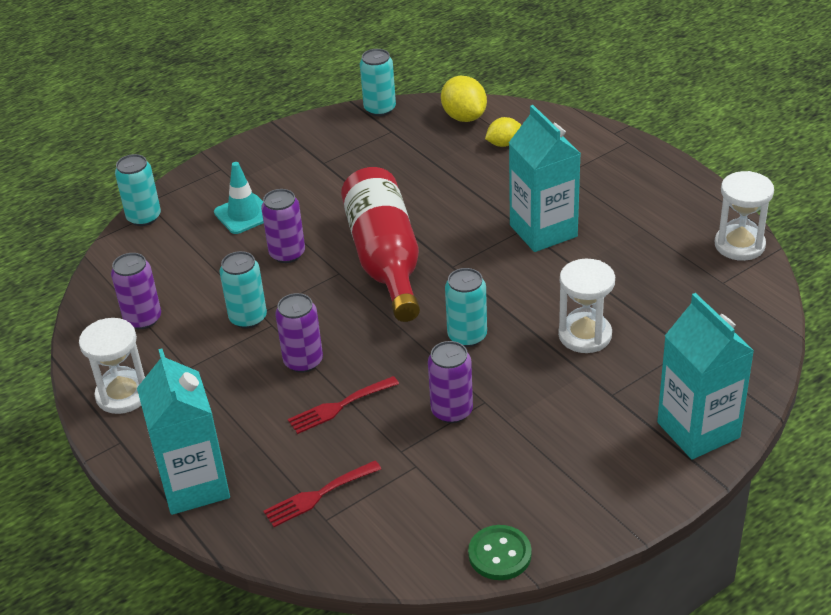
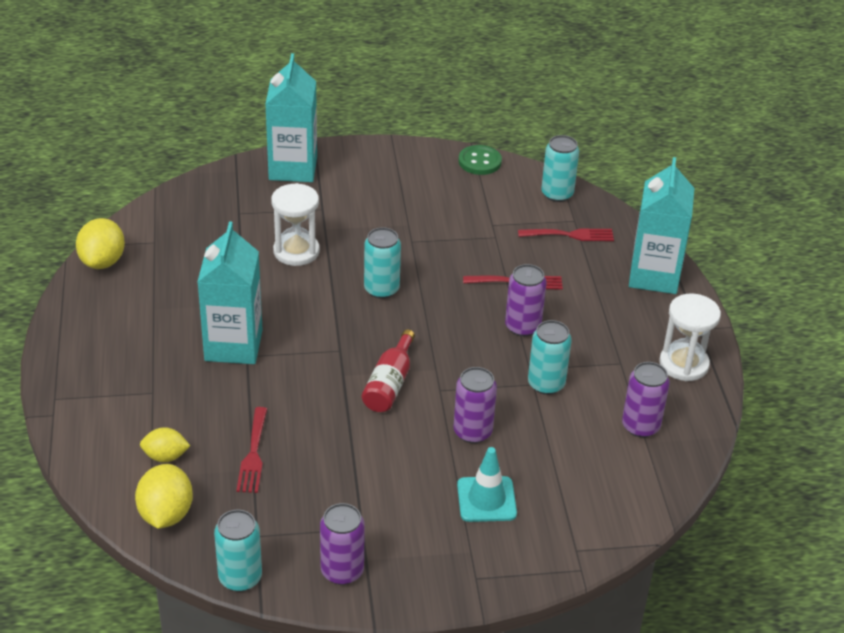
camera: 155 degrees left, 0 degrees up
(144, 217) = (592, 548): turquoise can -> turquoise can (557, 194)
(385, 259) = (389, 384): red bottle -> red bottle, size x0.52
(443, 170) = (253, 454): none -> red fork
(452, 411) = (439, 245): purple can -> purple can (342, 571)
(739, 245) = (102, 261): white hourglass -> yellow lemon

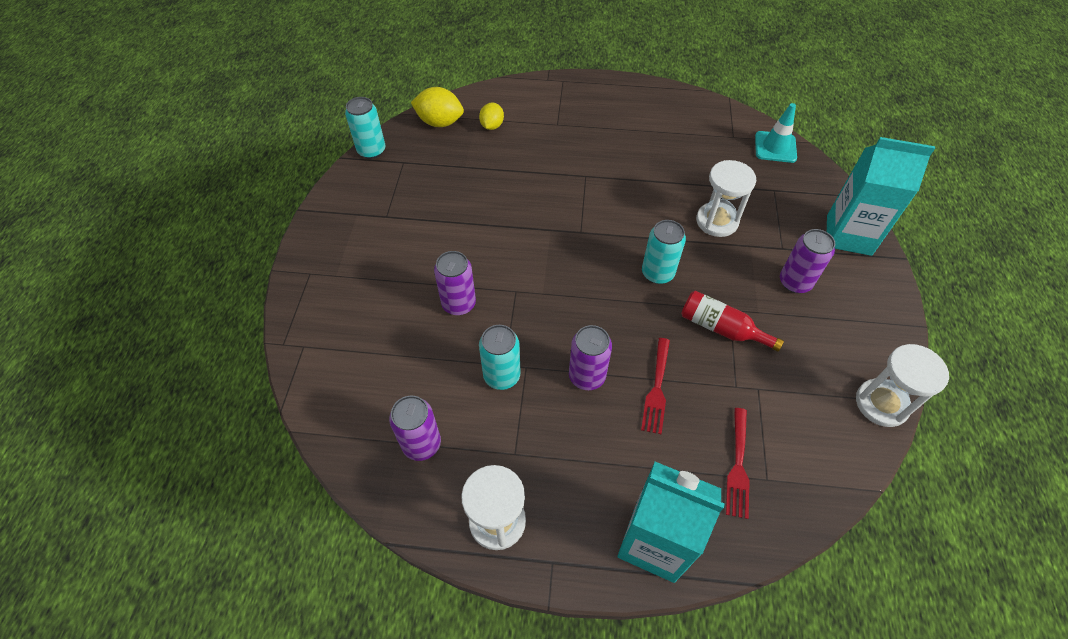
camera: 105 degrees right, 15 degrees up
(102, 261) = (709, 108): yellow lemon -> none
(233, 345) = (599, 169): turquoise carton -> none
(253, 454) = (479, 168): red fork -> none
(342, 571) = (353, 200): purple can -> purple can (795, 282)
(389, 384) = (532, 258): red bottle -> red bottle (721, 328)
(479, 162) = (881, 404): green button -> white hourglass
(486, 499) = (381, 297): turquoise traffic cone -> turquoise traffic cone (775, 147)
(557, 194) = (821, 474): turquoise can -> none

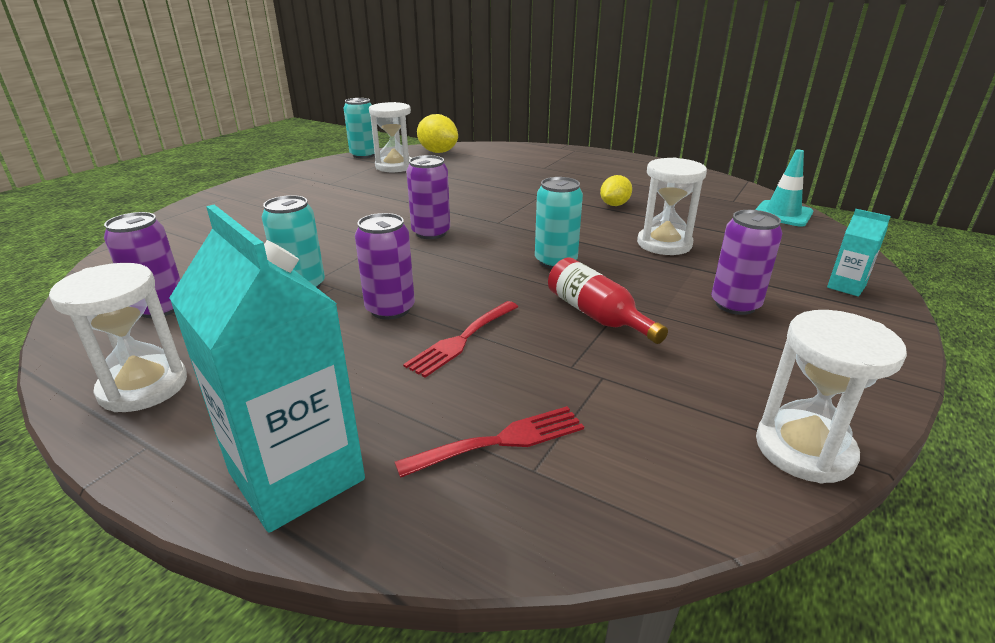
camera: 25 degrees right, 25 degrees down
(421, 164) = (395, 166): none -> white hourglass
(459, 304) = (324, 236): purple can -> purple can (431, 233)
(492, 126) = (481, 160): yellow lemon -> yellow lemon (614, 205)
(738, 466) = (501, 441): red fork -> red fork turned 150 degrees counterclockwise
(848, 235) = (846, 287): turquoise carton -> turquoise carton, size x0.46

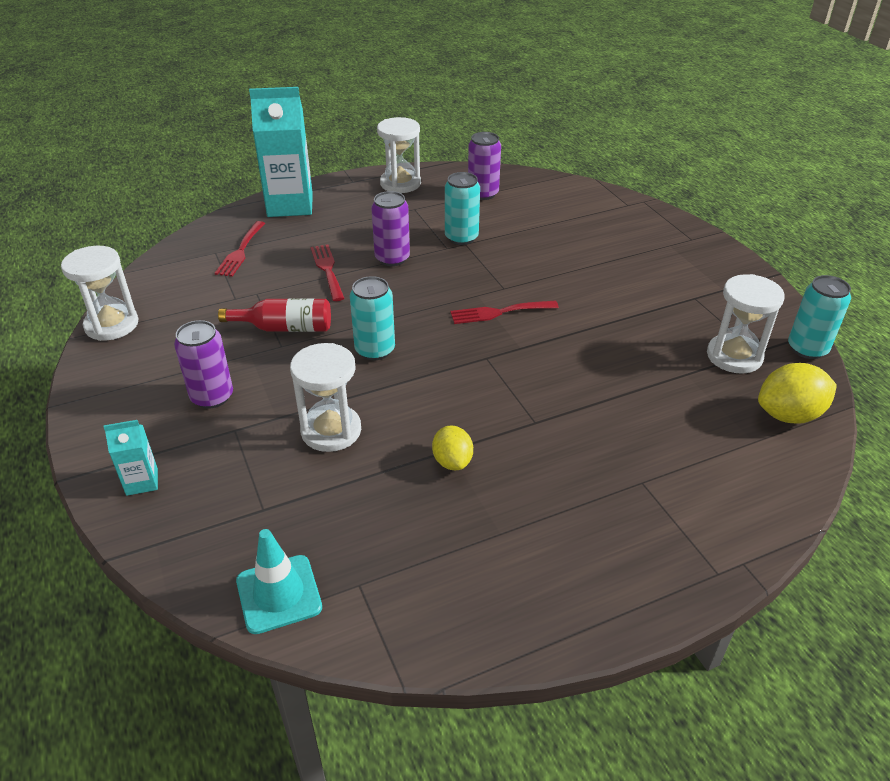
camera: 125 degrees right, 10 degrees up
(431, 233) = (499, 312): purple can -> red fork

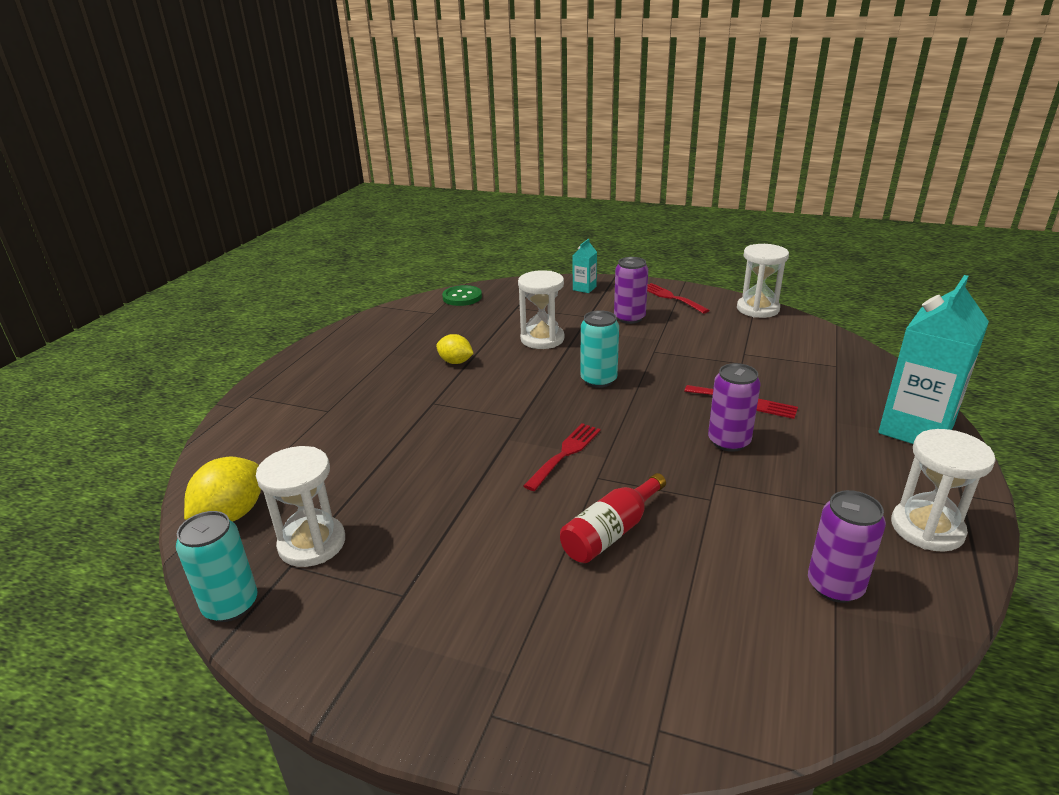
camera: 135 degrees right, 10 degrees down
(240, 251) = (826, 376): red fork -> red fork (671, 297)
(279, 594) = (462, 297): turquoise traffic cone -> green button
(285, 328) = (675, 359): red bottle -> red bottle (611, 532)
(461, 237) = (726, 503): turquoise can -> none

